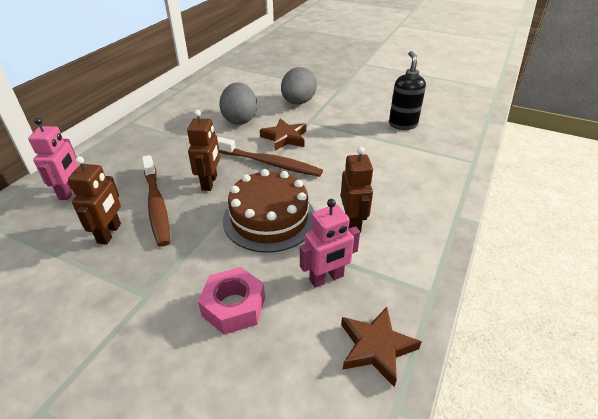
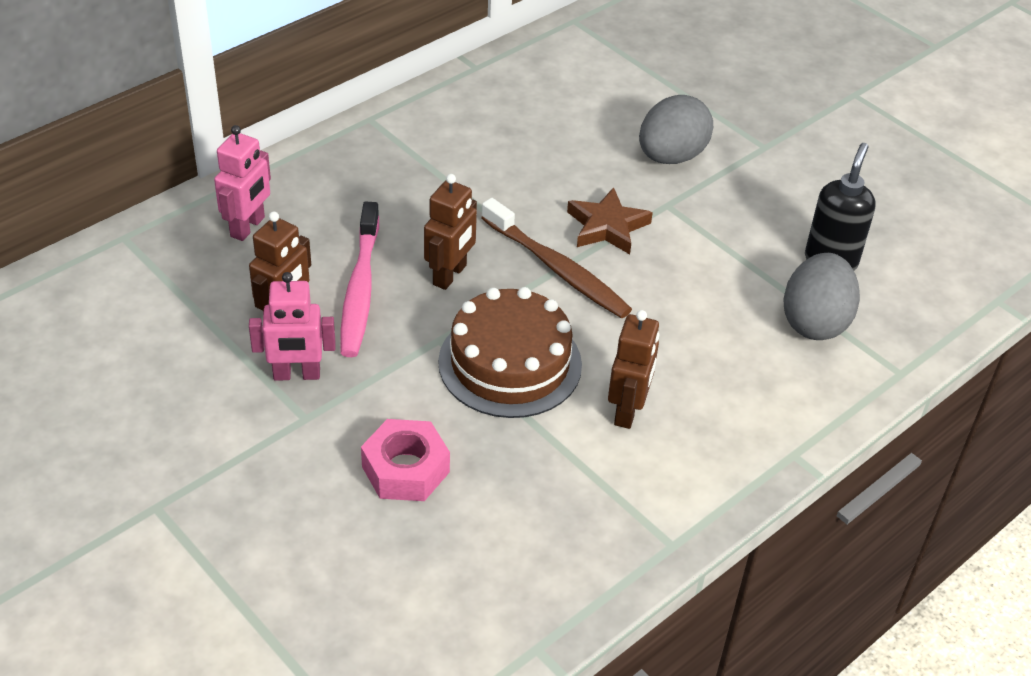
camera: 20 degrees right, 5 degrees up
(156, 205) = (360, 289): brown toothbrush -> pink toothbrush
(240, 119) = (550, 165): grey egg -> grey egg (815, 322)
(326, 278) = (543, 476): pink robot -> pink robot (296, 375)
(376, 347) = (554, 579): brown star -> none

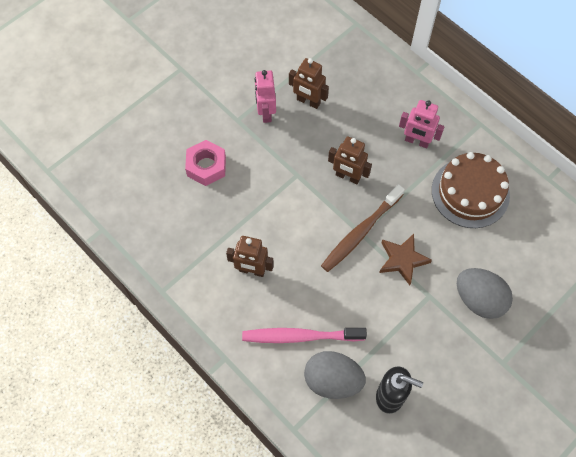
camera: 90 degrees right, 20 degrees up
(248, 227) = (372, 76): pink robot -> pink robot (416, 141)
(360, 289) = (331, 134): pink toothbrush -> pink toothbrush (300, 336)
(510, 363) = (282, 210): brown cake -> brown cake (470, 192)

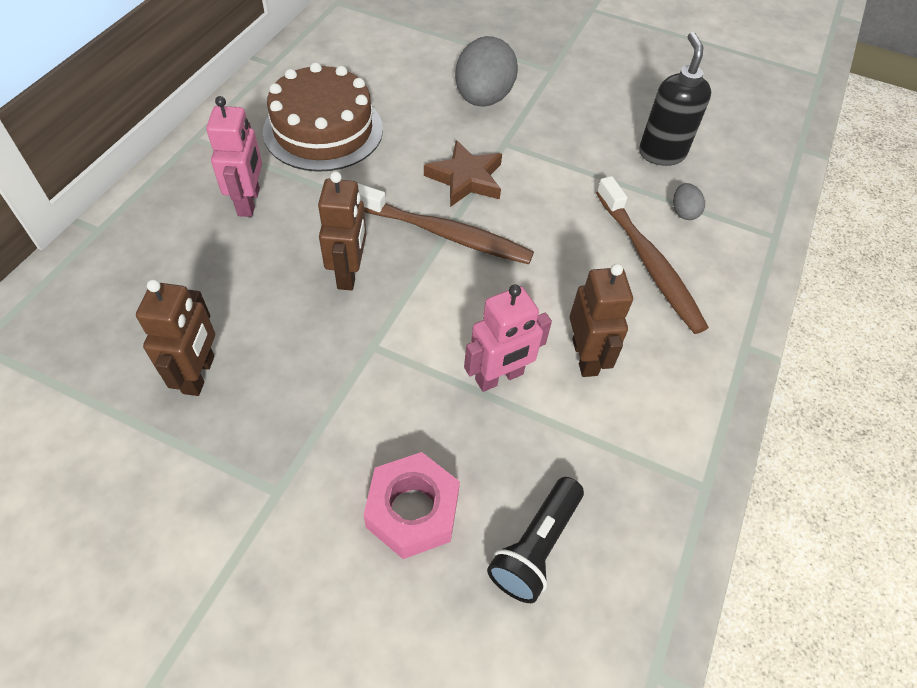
camera: 115 degrees left, 10 degrees down
(169, 207) = (536, 546): none -> black flashlight
(265, 112) = (244, 442): pink robot -> pink robot (499, 377)
(300, 336) = (649, 262): pink toothbrush -> brown toothbrush
(332, 380) = (683, 212): grey egg -> grey egg, size x0.45

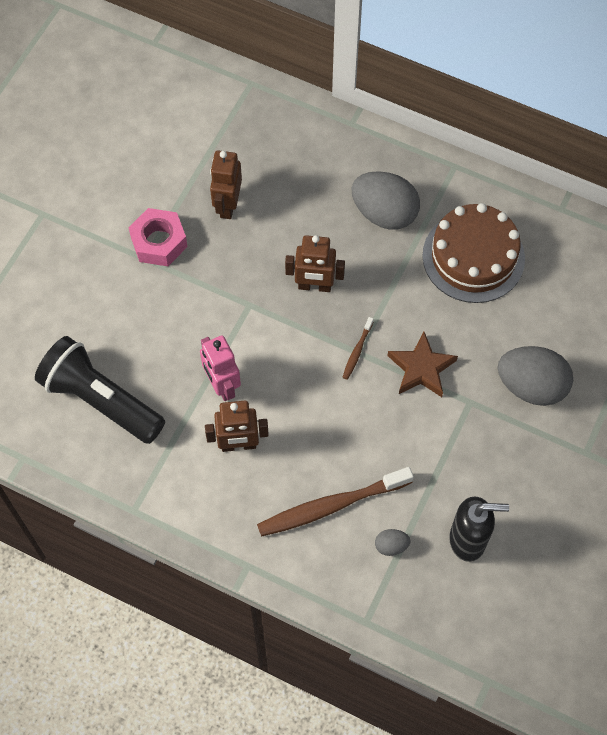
camera: 95 degrees right, 10 degrees up
(199, 374) = (227, 205): brown robot -> brown robot turned 90 degrees clockwise
(249, 202) = (384, 213): pink robot -> grey egg
(412, 511) = (128, 331): pink nut -> pink nut (159, 242)
(444, 233) = (357, 351): brown toothbrush -> brown toothbrush, size x0.45
(536, 546) = (101, 400): black flashlight -> black flashlight, size x1.68

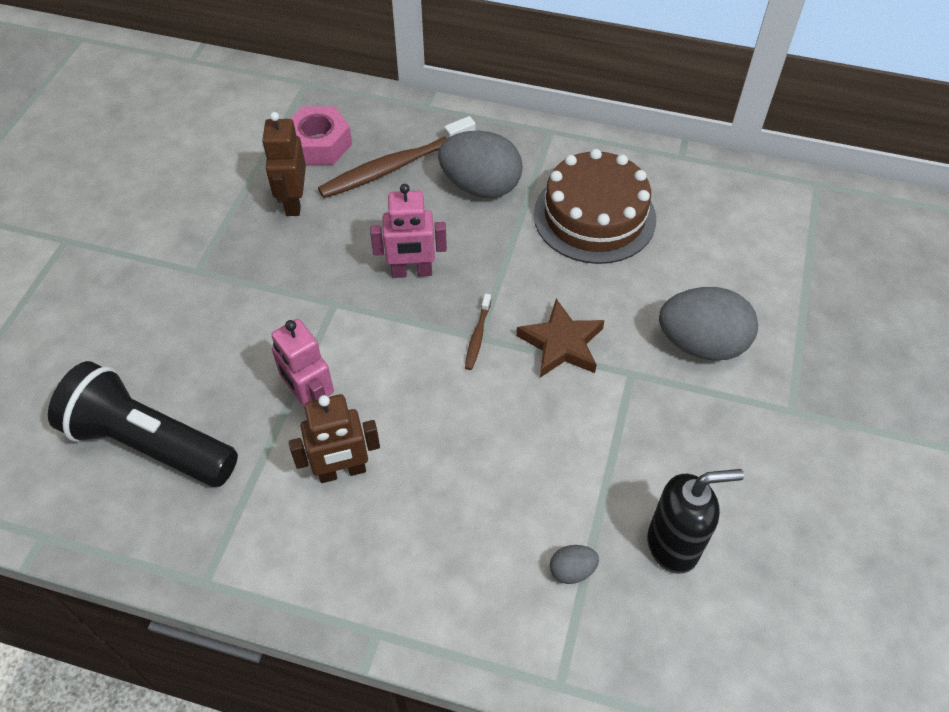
camera: 10 degrees left, 10 degrees down
(159, 242) = (213, 251): pink nut -> pink nut (319, 144)
(314, 286) = (412, 272): brown robot -> pink robot
(331, 506) = (480, 530): brown toothbrush -> brown toothbrush (395, 166)

